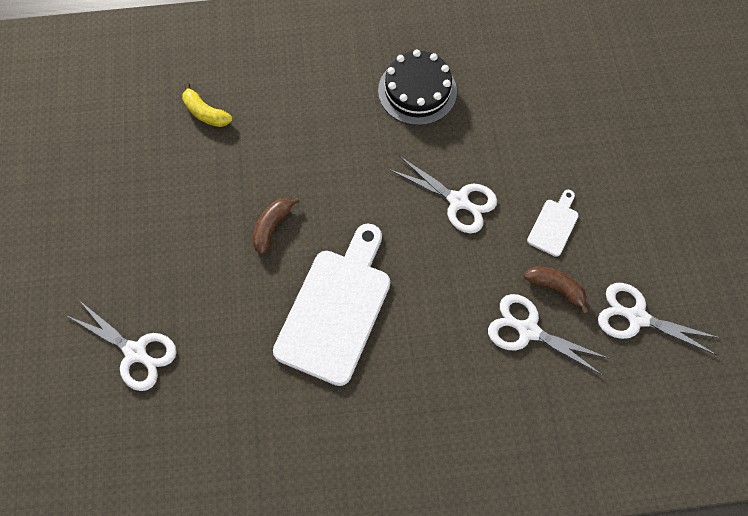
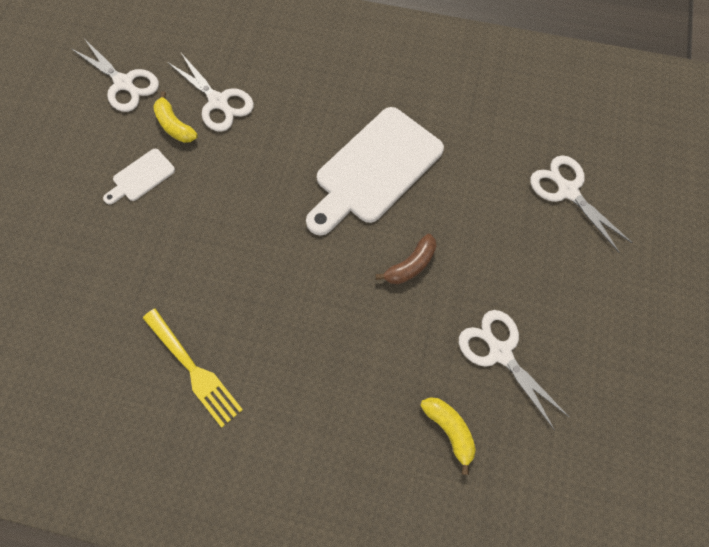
camera: 160 degrees left, 0 degrees up
(417, 91) = (193, 370): black cake -> yellow fork
(458, 201) = (216, 228): white scissors -> white scissors (499, 352)
(555, 288) = (174, 125): brown banana -> yellow banana

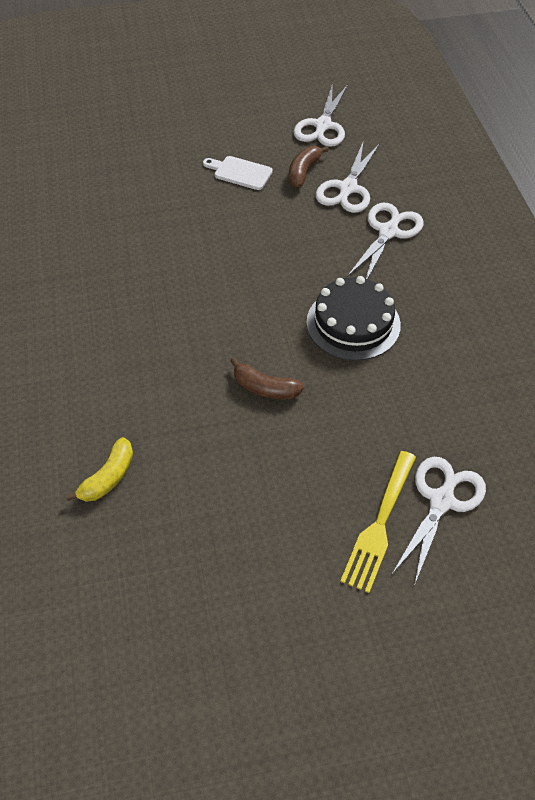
camera: 65 degrees right, 15 degrees down
(174, 125) = (303, 171): yellow banana -> brown banana
(193, 370) = (84, 274): yellow fork -> yellow fork (379, 525)
(375, 169) = (353, 323): white cutting board -> black cake
(499, 352) = (210, 494): white scissors -> white scissors (388, 232)

